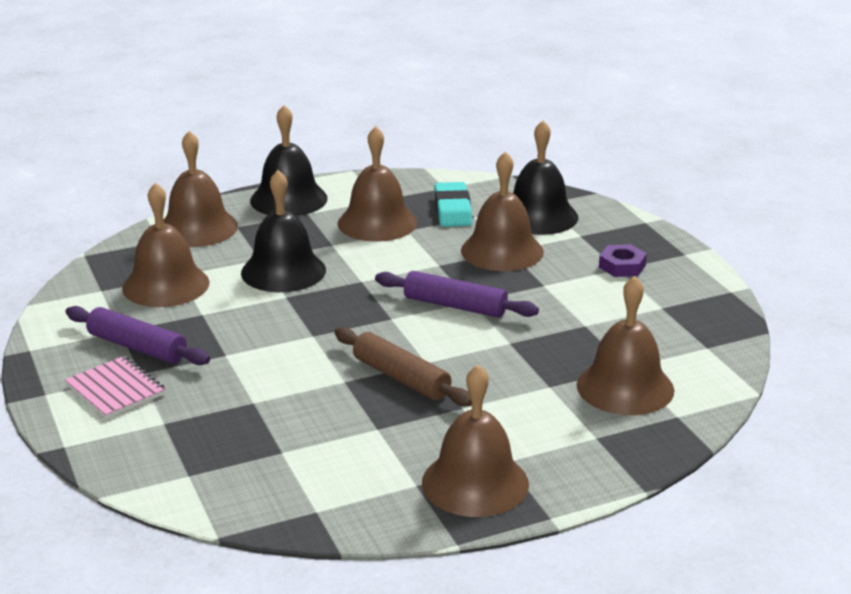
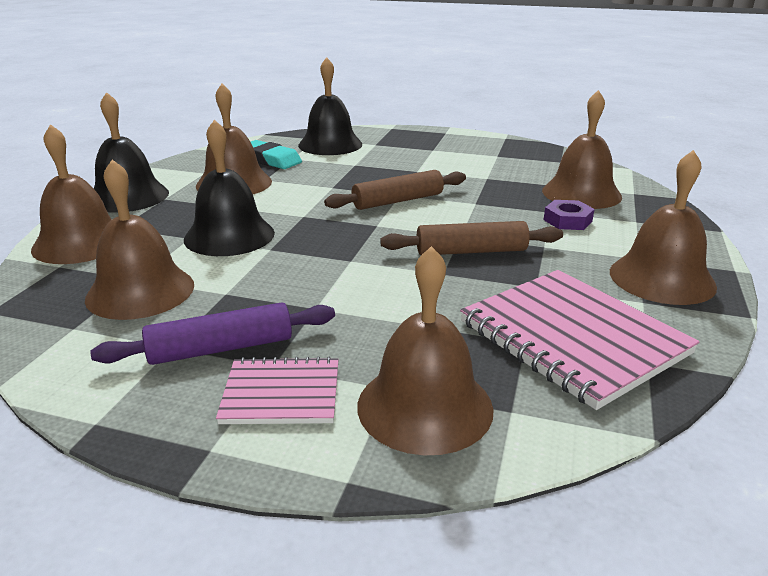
camera: 50 degrees left, 0 degrees up
(311, 469) = (572, 338): none -> pink notebook
(455, 305) = (397, 201): purple rolling pin -> brown rolling pin
(502, 251) = (352, 166): brown bell -> brown bell (425, 406)
(622, 266) = (432, 148): purple nut -> purple nut (567, 220)

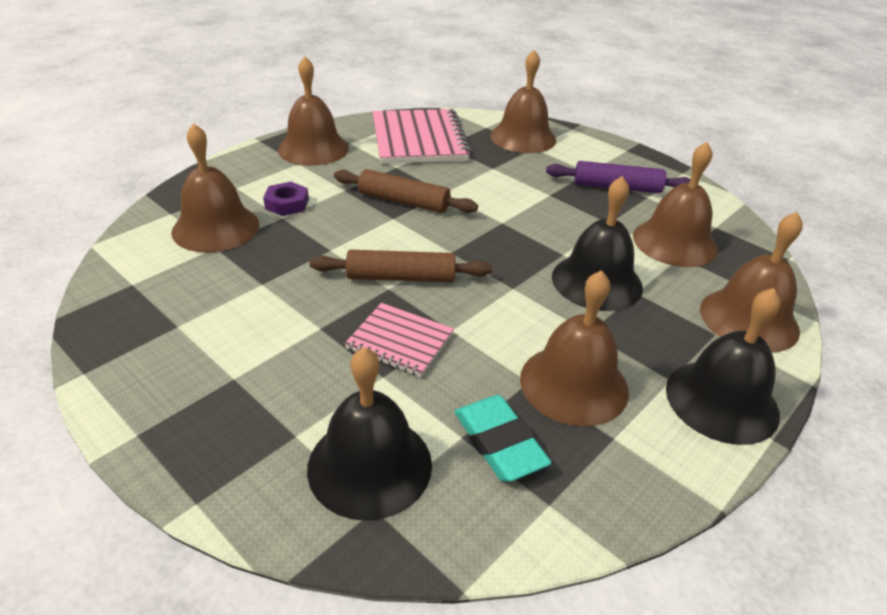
camera: 155 degrees left, 10 degrees up
(281, 394) = (588, 159): pink notebook -> pink notebook (400, 341)

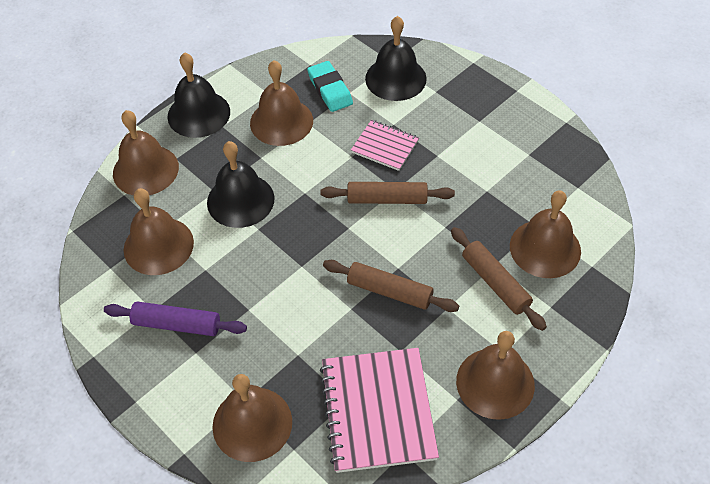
camera: 175 degrees left, 15 degrees up
(287, 204) = (495, 283): purple nut -> brown rolling pin

